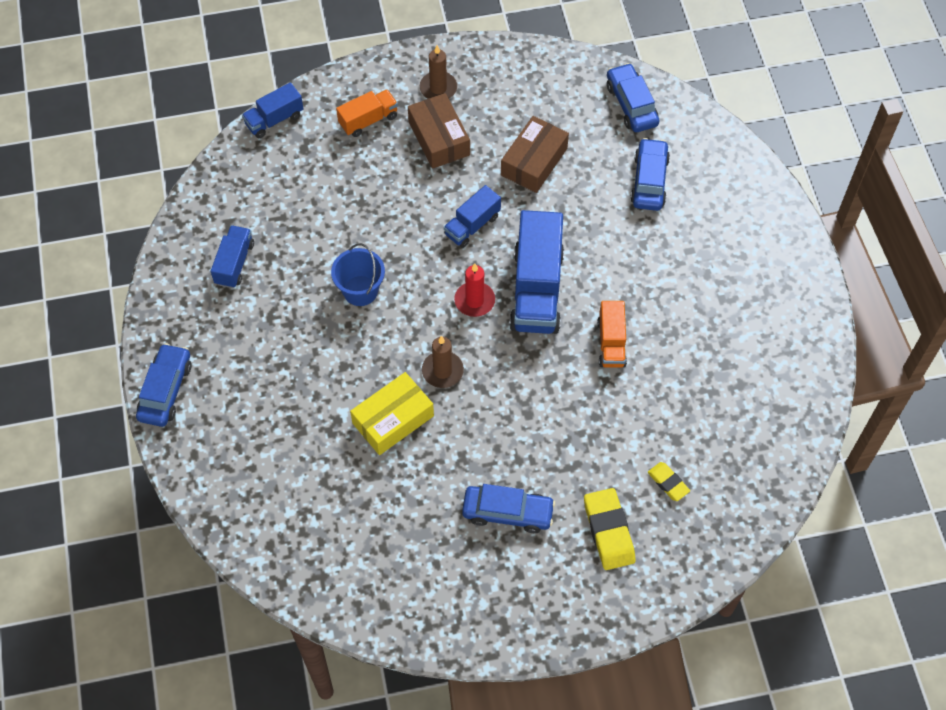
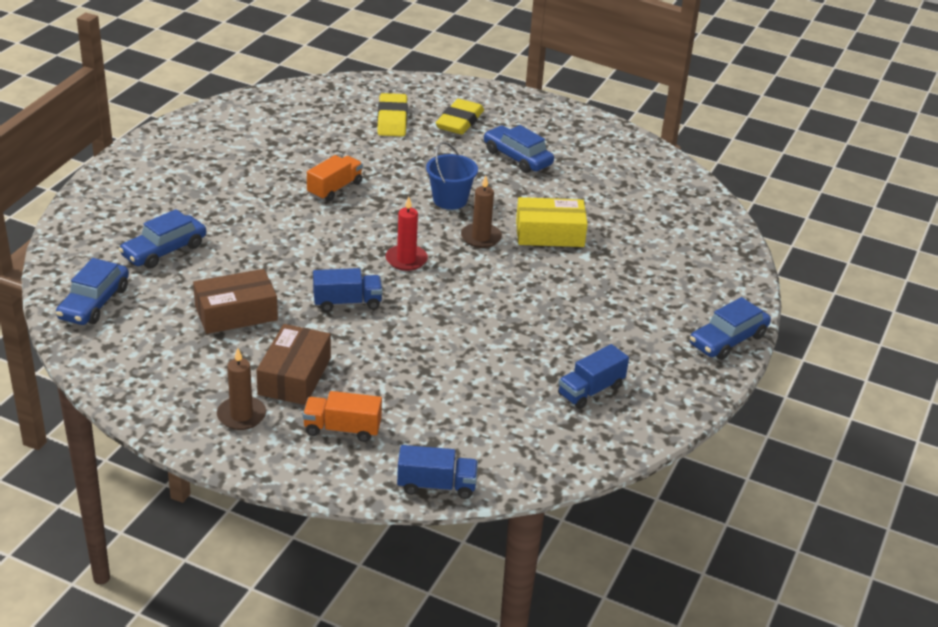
camera: 145 degrees left, 25 degrees down
(360, 291) = (494, 313): blue bucket -> blue bucket (450, 200)
(536, 289) = (349, 241): blue truck -> none
(668, 483) = (392, 119): yellow eraser -> yellow eraser, size x1.73

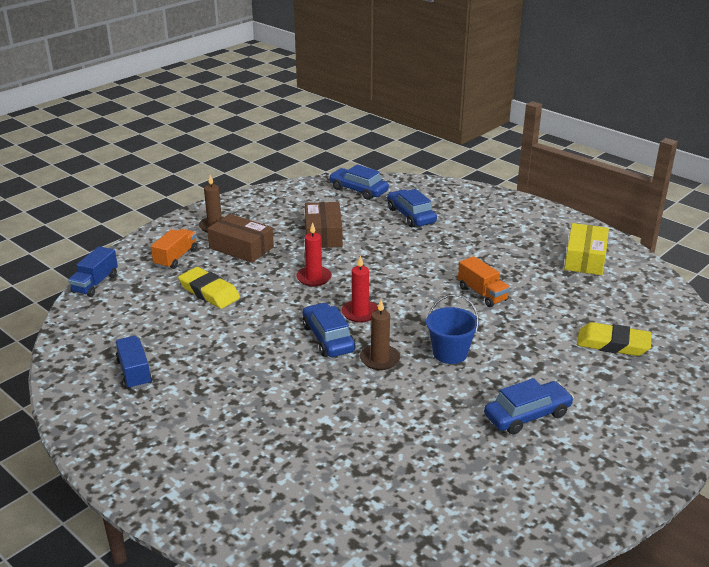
camera: 110 degrees right, 5 degrees down
(347, 302) = (314, 278): blue truck -> red candle
(459, 121) = (610, 389): yellow eraser -> yellow eraser (209, 292)
(549, 233) = (372, 404): yellow box -> yellow box (585, 258)
(728, 340) = (140, 482): blue car -> blue car (328, 338)

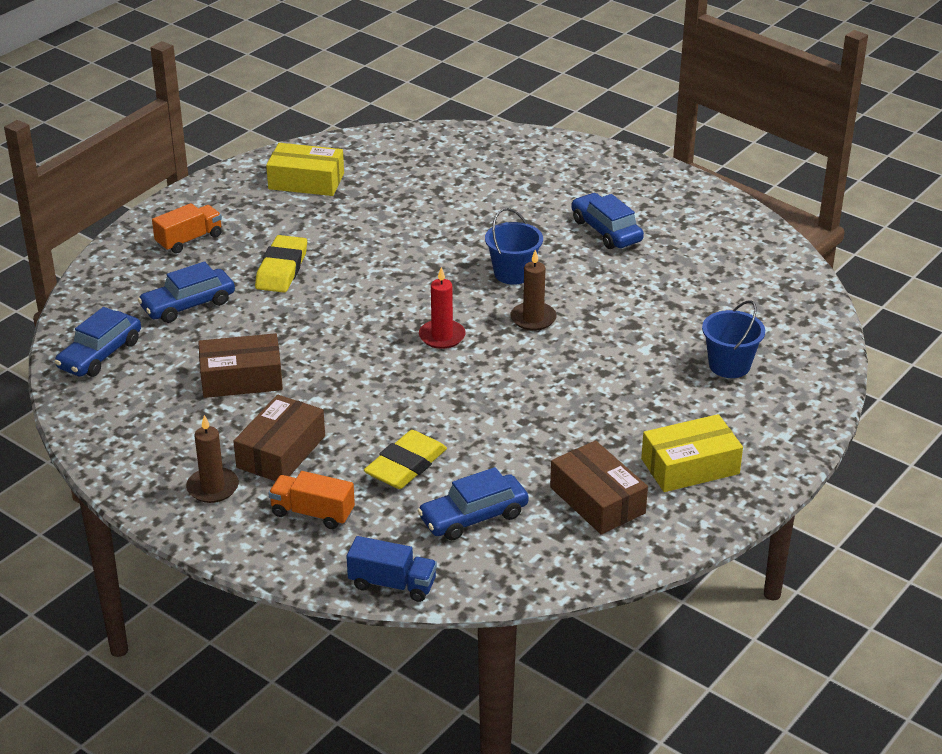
camera: 95 degrees left, 5 degrees up
(134, 372) = (597, 500): blue truck -> brown box
(153, 426) = (690, 466): none -> yellow box
(288, 472) = (729, 365): none -> blue bucket
(314, 278) = (362, 378): red candle -> none
(328, 338) = (499, 357): blue car -> blue car (473, 517)
(482, 294) = (390, 251): orange truck -> orange truck (189, 240)
(613, 344) = (479, 177): yellow eraser -> yellow eraser (282, 269)

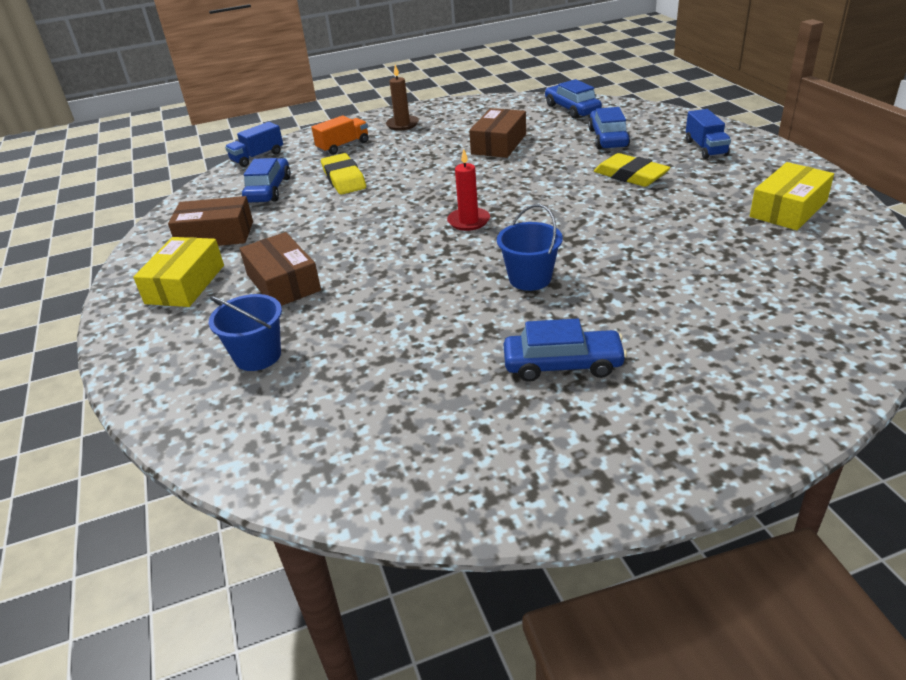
camera: 125 degrees right, 0 degrees up
(189, 240) = (705, 148): orange truck -> blue truck
(281, 452) = (409, 145): brown box -> brown box (283, 282)
(533, 318) = (448, 269): brown candle -> none

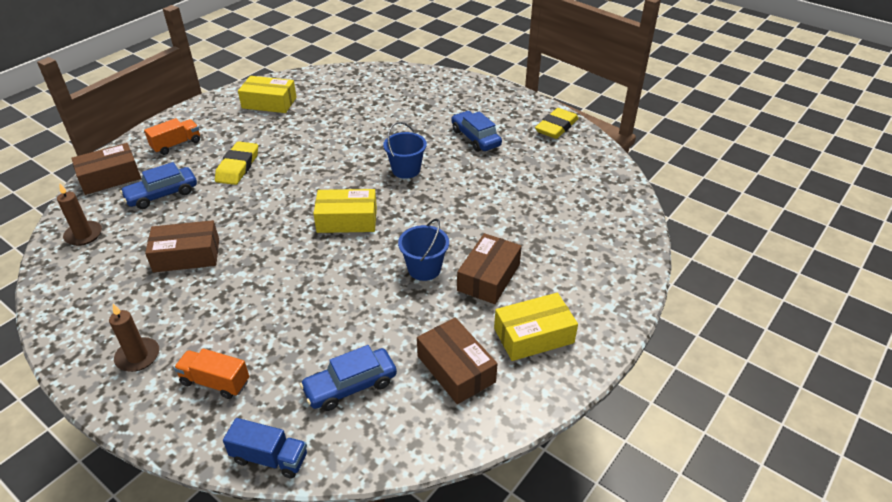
camera: 125 degrees left, 5 degrees up
(258, 356) = (564, 244): blue bucket -> blue bucket (424, 269)
(344, 179) = (301, 335): yellow eraser -> yellow eraser (556, 127)
(468, 221) = (347, 220): red candle -> yellow box
(572, 109) = (83, 235): blue car -> brown candle
(660, 118) = (110, 177): none -> brown box
(705, 148) = (176, 145): blue truck -> orange truck

